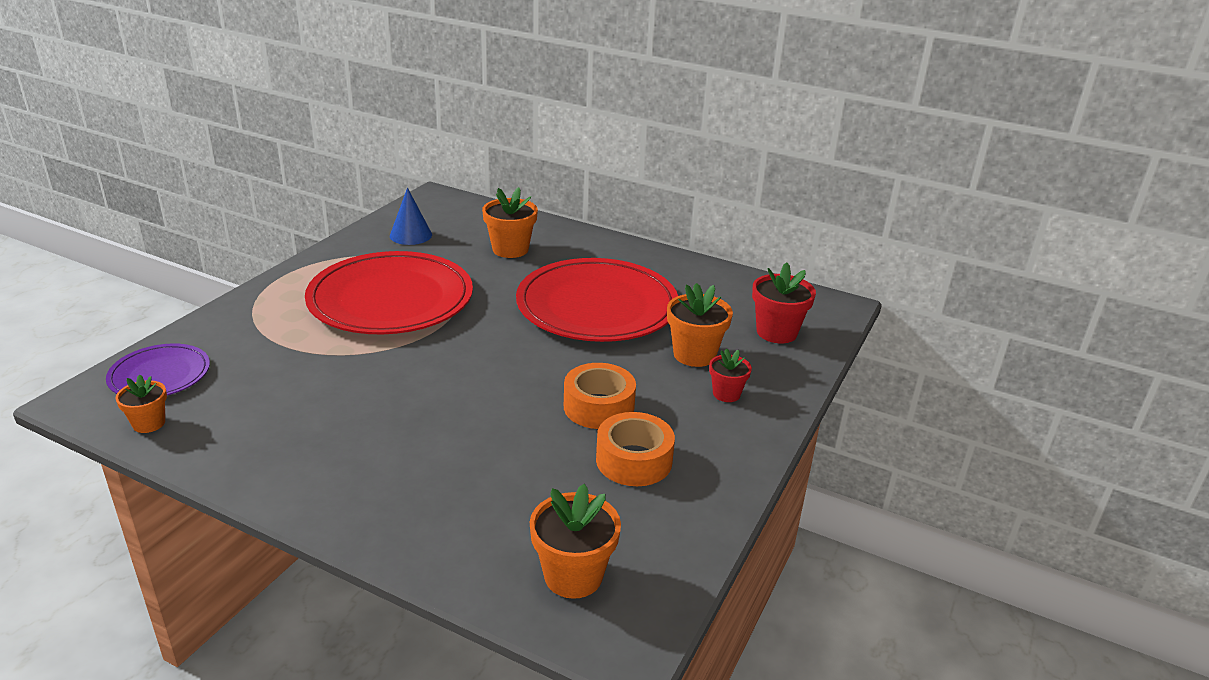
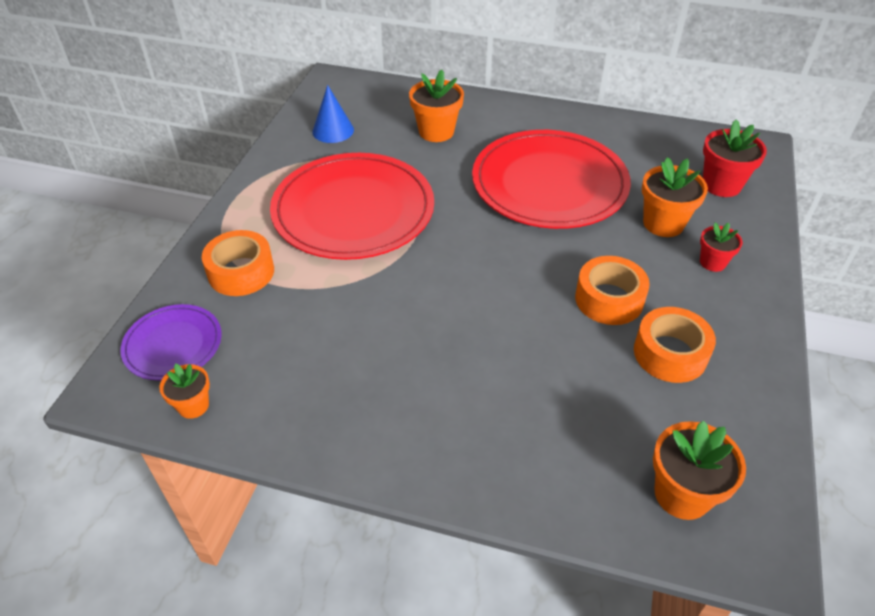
camera: 10 degrees left, 15 degrees up
(256, 330) = (241, 272): none -> orange tape

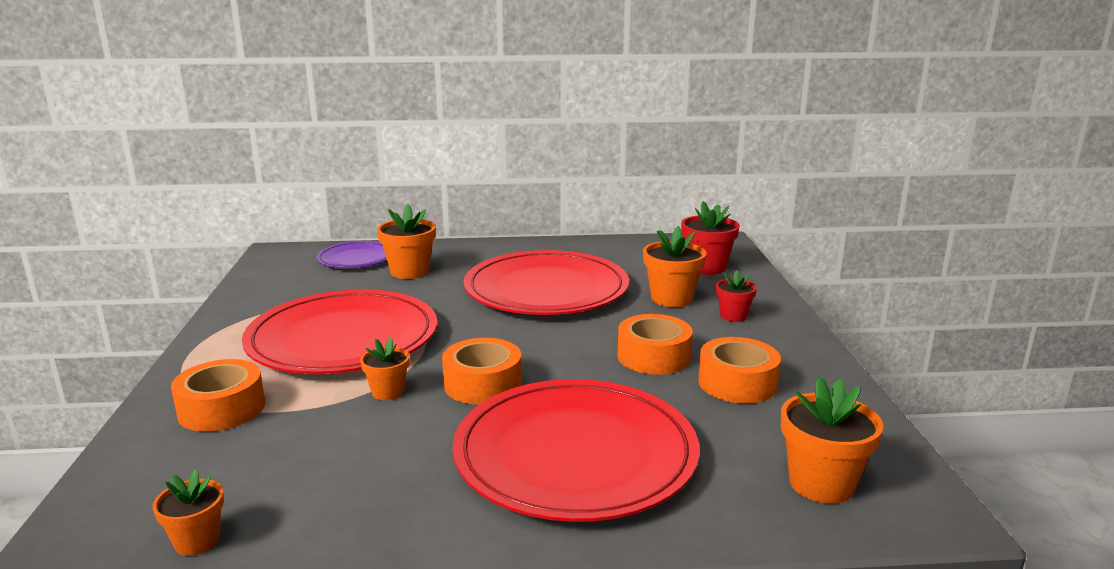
camera: 20 degrees left, 25 degrees down
(173, 345) = (148, 489): purple plate -> purple plate (356, 258)
(333, 130) = (293, 285): blue cone -> none
(368, 285) = (388, 392): none -> orange flower pot
(446, 296) = (482, 384): none -> orange tape
(489, 399) = (575, 454): none -> red plate

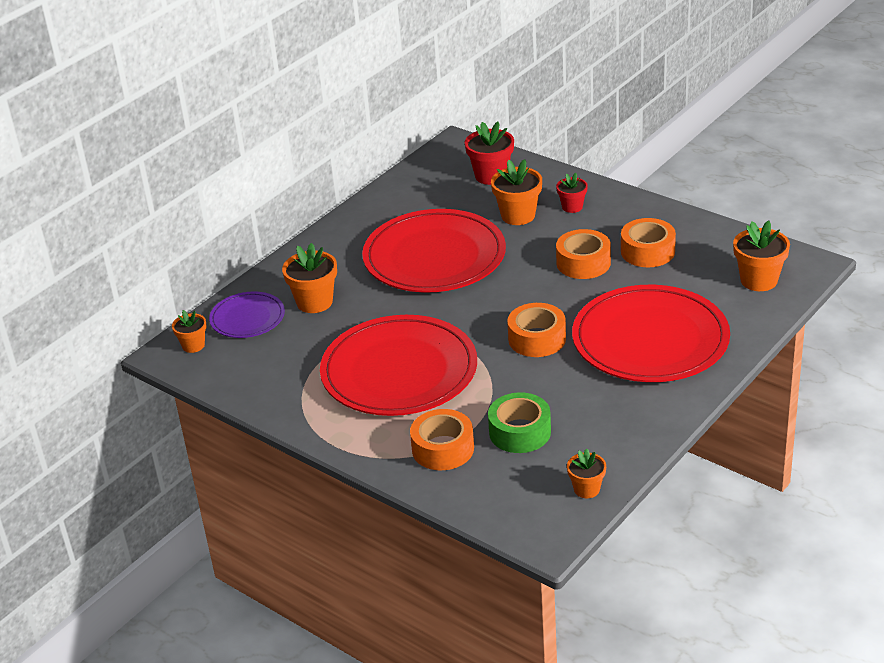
camera: 45 degrees left, 15 degrees up
(291, 442) = (520, 432): none -> green tape
(388, 392) = (502, 378): orange flower pot -> orange flower pot (193, 345)

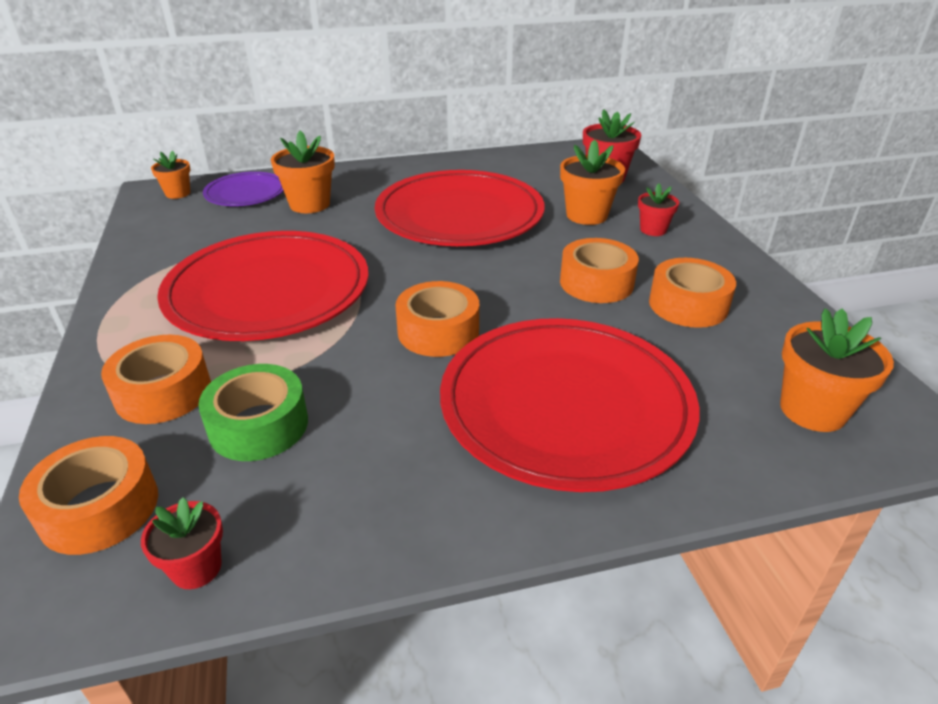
camera: 35 degrees right, 0 degrees up
(506, 501) = (99, 508): none -> orange tape
(586, 489) = (196, 568): orange flower pot -> red flower pot

